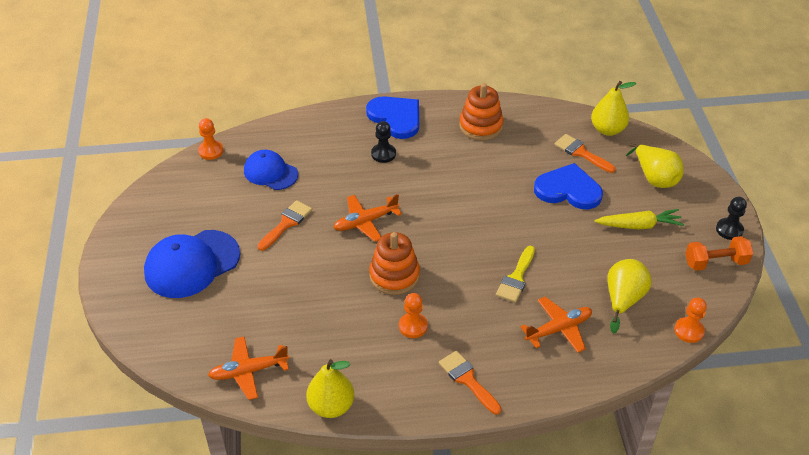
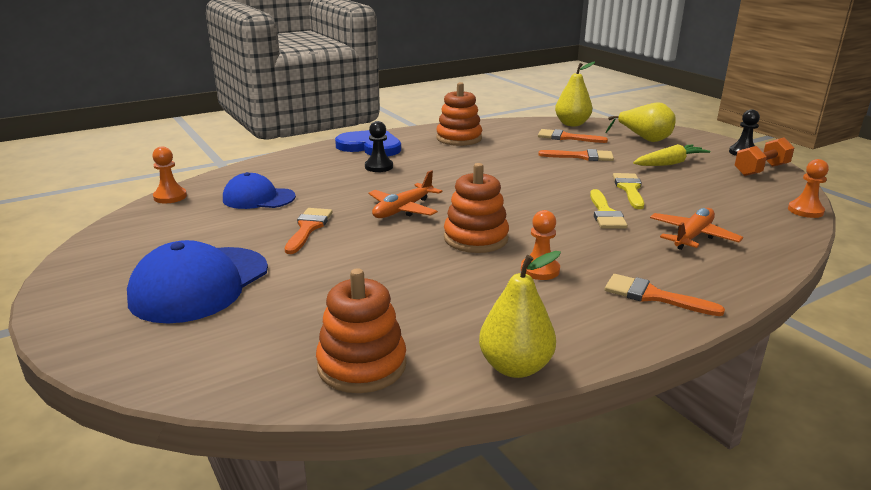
camera: 25 degrees left, 20 degrees down
(248, 371) = (362, 365): orange plane -> orange stacking toy
(566, 252) = (629, 189): none -> yellow brush
(568, 190) = (582, 156): blue heart -> orange brush
(623, 299) = (721, 205): yellow pear -> none

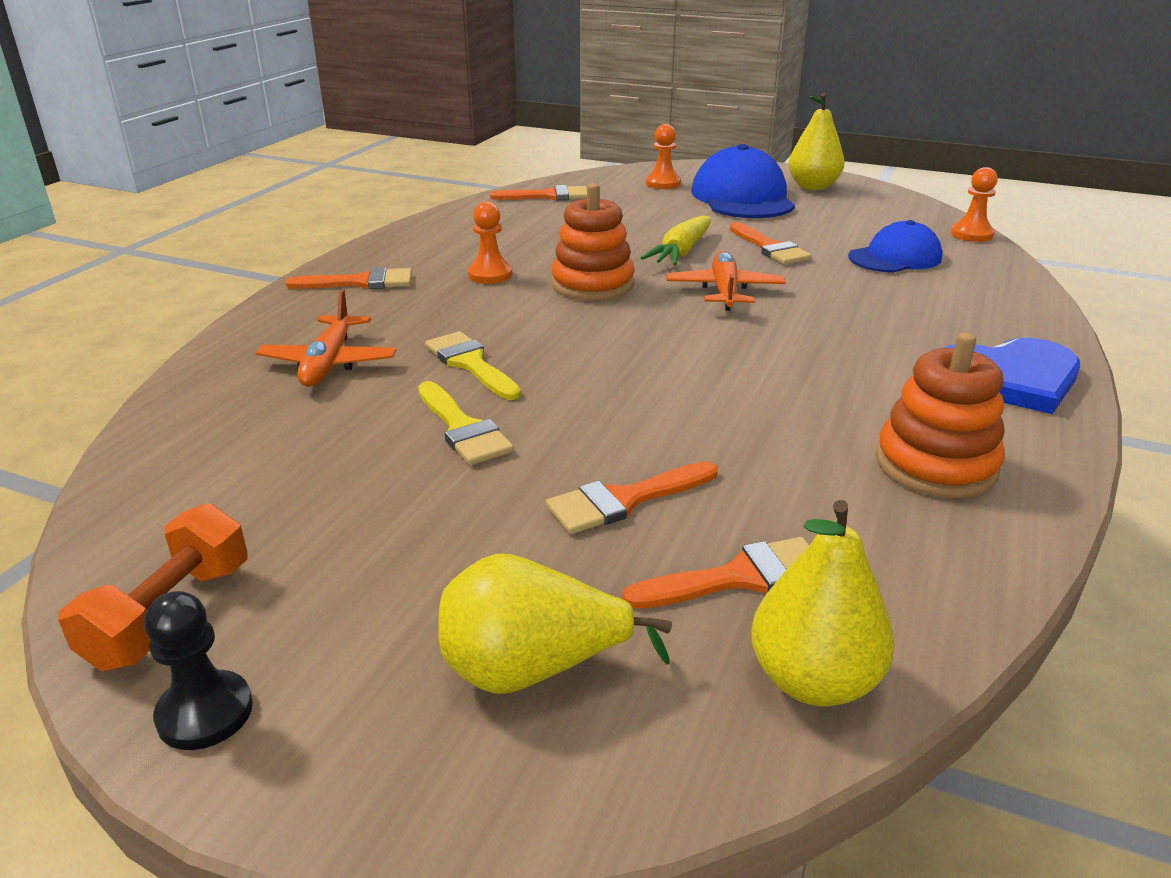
camera: 145 degrees right, 5 degrees up
(362, 365) = (548, 196): orange stacking toy -> orange brush
(379, 167) = (892, 341): black pawn -> none
(515, 367) = (447, 217): yellow pear -> yellow pear (813, 187)
(669, 163) = (414, 551): yellow carrot -> yellow carrot (681, 252)
(805, 211) = (117, 481): orange pawn -> orange pawn (663, 183)

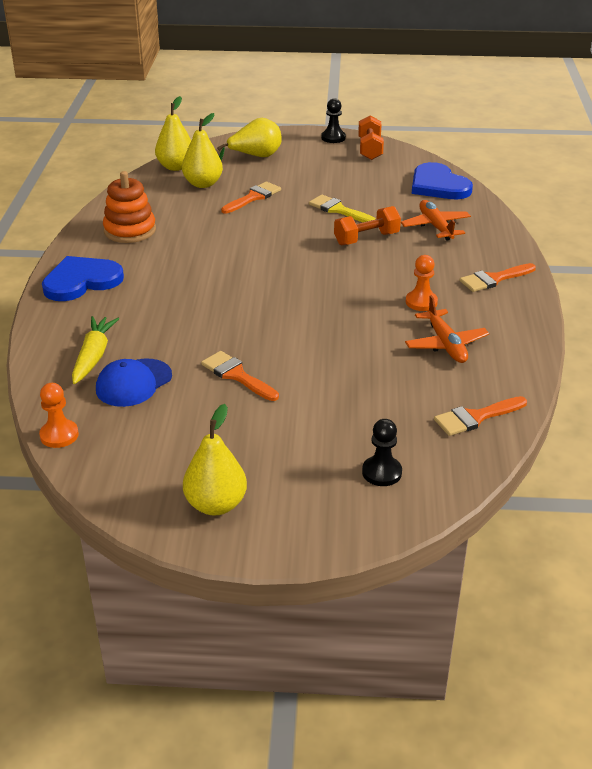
camera: 160 degrees right, 5 degrees up
(190, 447) = (438, 185): none -> blue heart
(470, 364) = (366, 239): yellow brush -> orange dumbbell
(592, 285) = (346, 306): orange stacking toy -> none
(663, 183) = (382, 472): orange pawn -> black pawn
(681, 252) = (304, 354): yellow carrot -> yellow carrot (93, 356)
(724, 291) = (255, 318): orange plane -> orange plane (446, 344)
(740, 577) = (203, 184): orange brush -> yellow pear
(742, 197) = (286, 459): blue cap -> none

